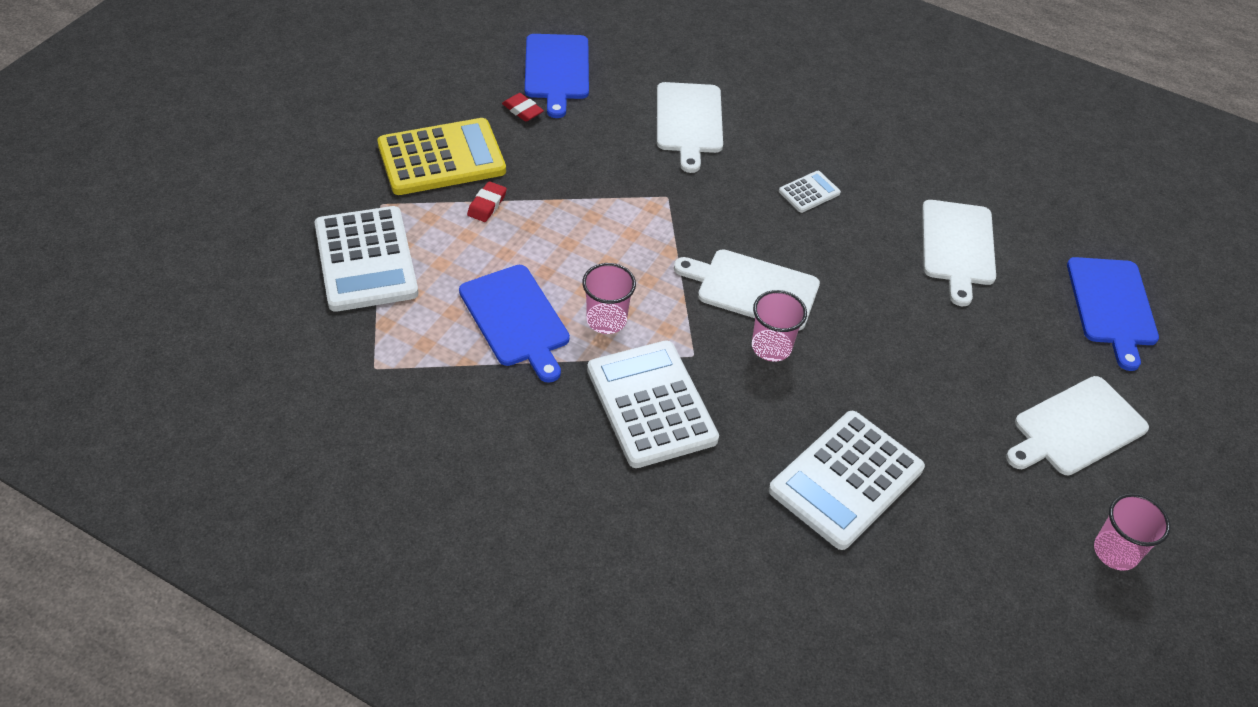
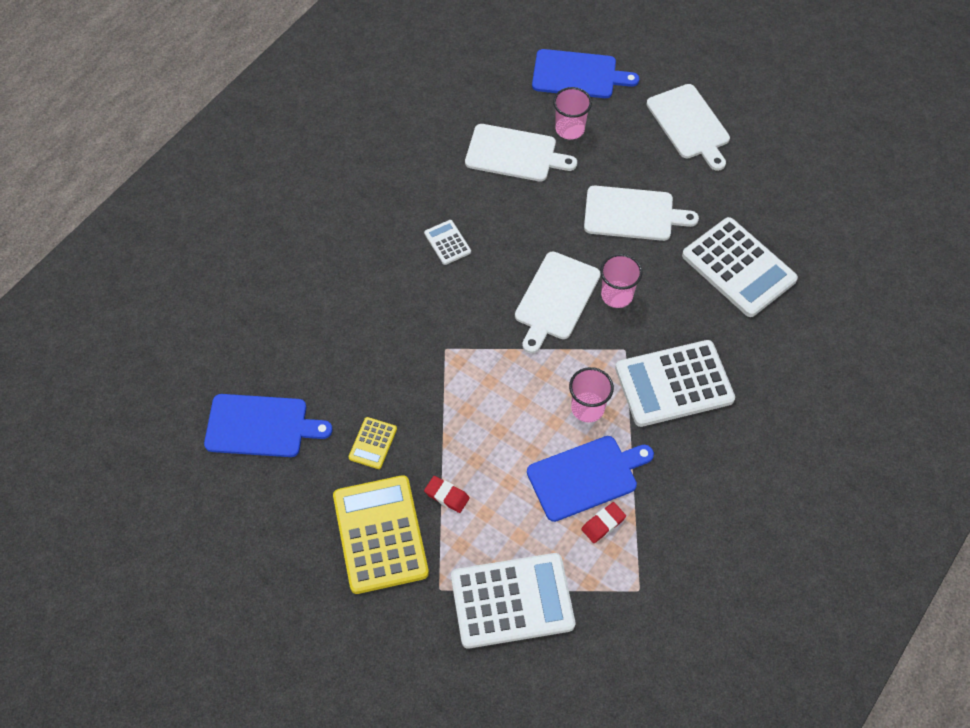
camera: 80 degrees left, 10 degrees up
(522, 110) = (318, 460): red eraser -> red eraser (603, 524)
(544, 147) = (373, 443): none -> yellow calculator
(689, 121) = (348, 321): white cutting board -> white cutting board (632, 214)
(1115, 552) = (787, 129): pink cup -> pink cup (570, 129)

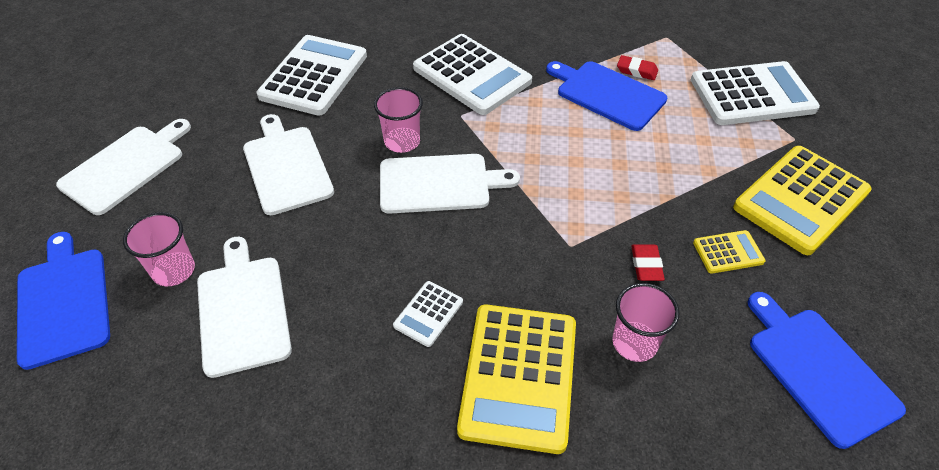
camera: 120 degrees left, 10 degrees down
(373, 267) = (519, 376): none -> yellow calculator
(447, 495) = (716, 171): red eraser -> red eraser (646, 265)
(512, 601) = (752, 95): white calculator -> white calculator turned 120 degrees clockwise
(587, 408) = (542, 116): pink cup -> pink cup (634, 343)

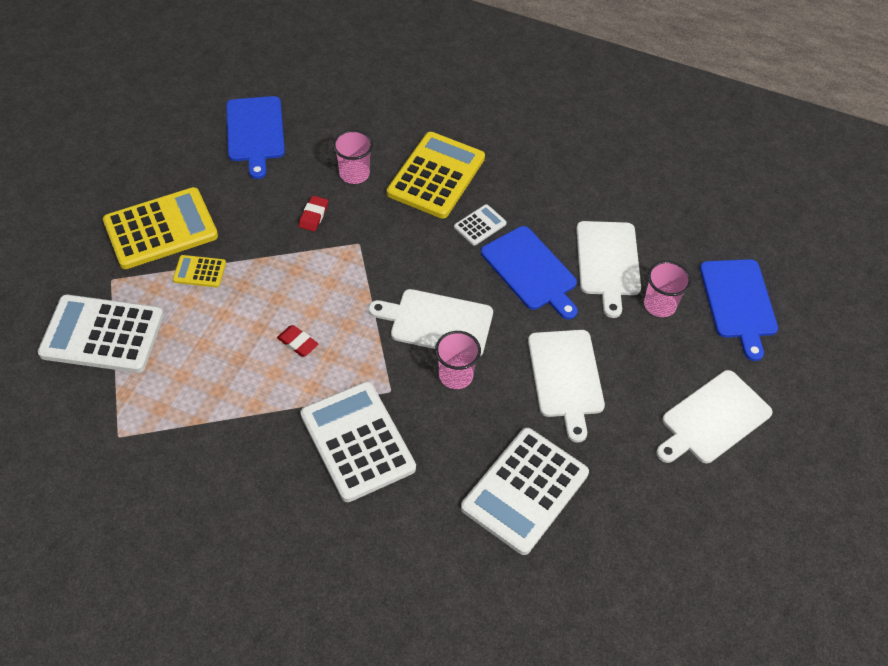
camera: 165 degrees left, 5 degrees up
(607, 94) = (236, 375): blue cutting board -> blue cutting board (531, 271)
(636, 71) = (187, 397): red eraser -> red eraser (297, 343)
(728, 252) = (250, 208): yellow calculator -> yellow calculator (199, 271)

